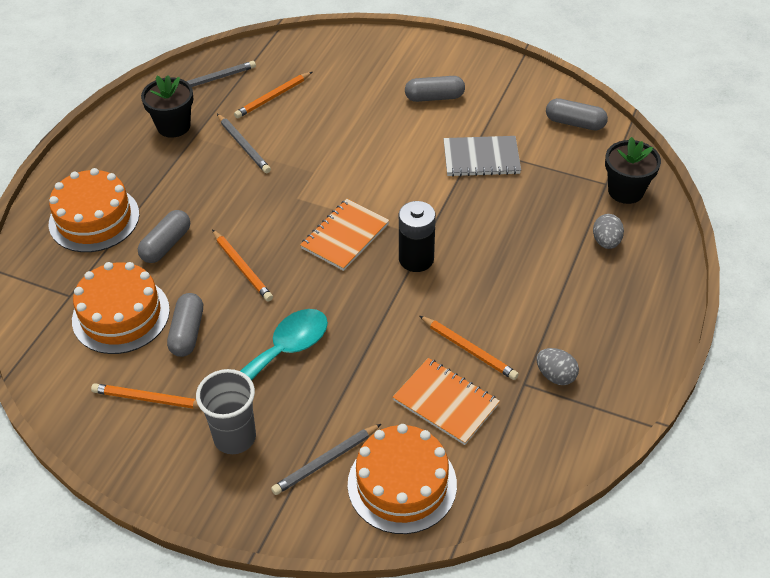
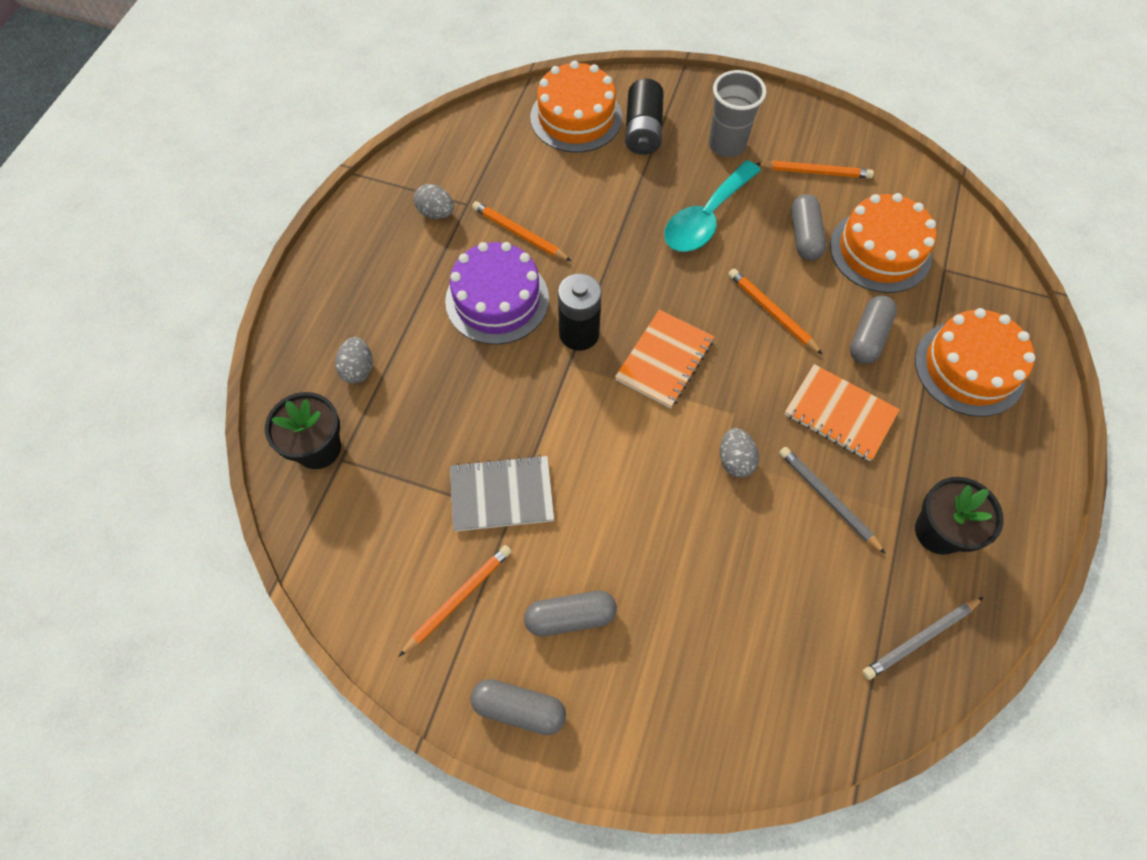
camera: 175 degrees right, 15 degrees up
(273, 97) = (814, 602): orange pencil -> orange pencil (458, 599)
(304, 169) = (735, 460): none -> grey egg
(325, 461) = (643, 130): grey pencil -> black battery
(446, 402) = (541, 183): orange notebook -> orange notebook (840, 414)
(489, 290) = (497, 300): none -> purple cake
(575, 123) = (364, 572): grey capsule -> grey capsule (519, 708)

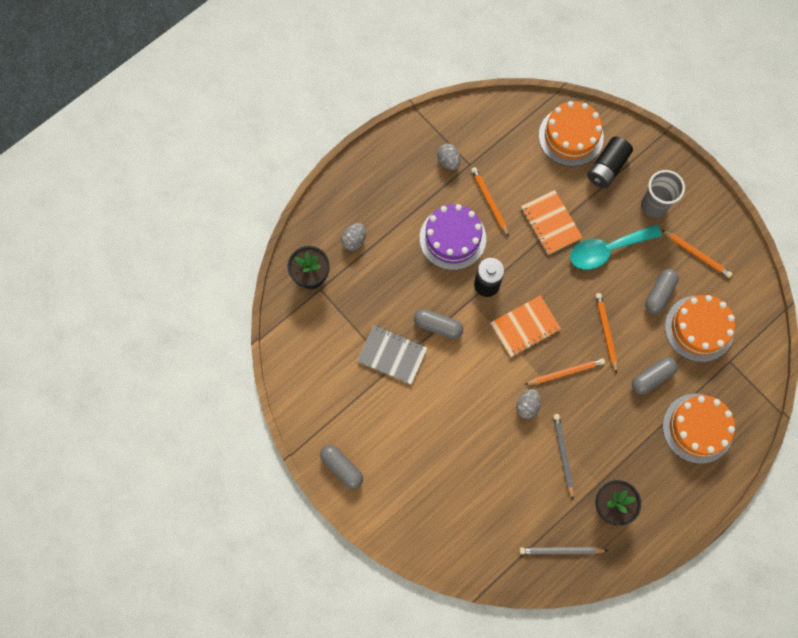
camera: 30 degrees right, 10 degrees up
(458, 599) = (341, 397): orange pencil -> orange pencil (565, 372)
(570, 617) = (391, 438): grey capsule -> grey capsule (438, 326)
(840, 414) = (603, 412): orange notebook -> orange notebook (550, 223)

